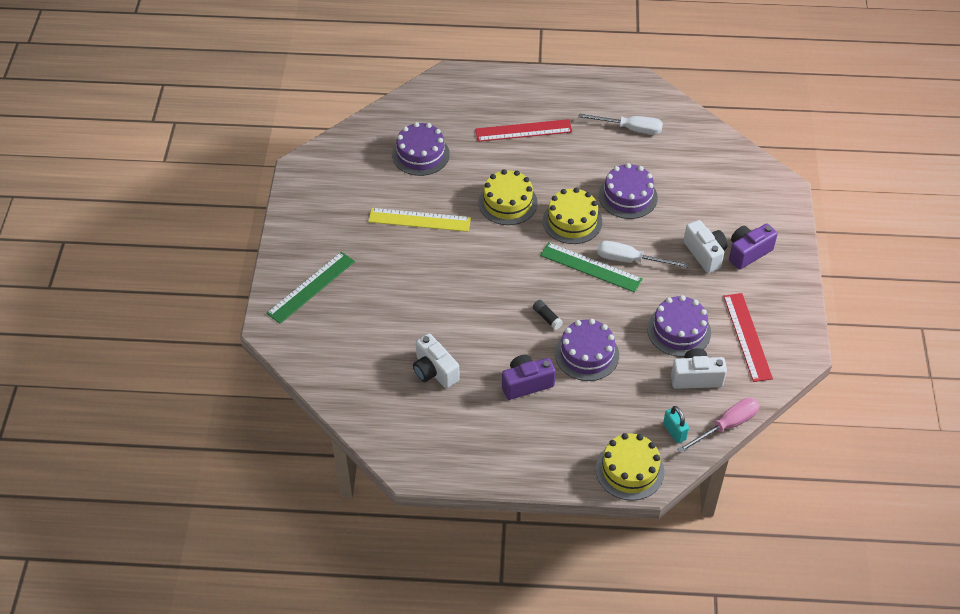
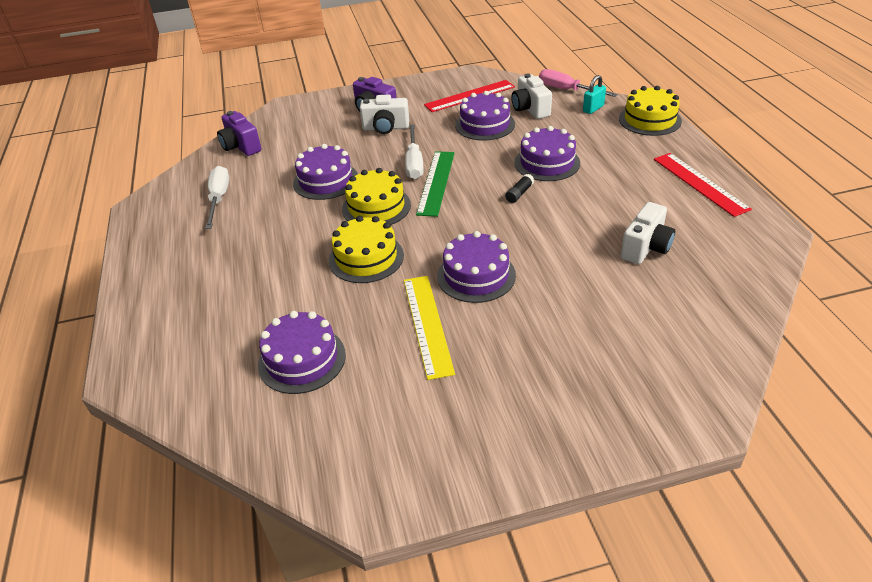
camera: 105 degrees left, 10 degrees down
(311, 287) = (606, 397): green ruler -> none
(455, 259) = (476, 275): none -> purple cake
(523, 131) = (235, 275): red ruler -> red ruler (700, 183)
(526, 384) = (609, 187): purple camera -> purple camera (241, 146)
(705, 254) = (386, 128): white camera -> white camera turned 135 degrees counterclockwise

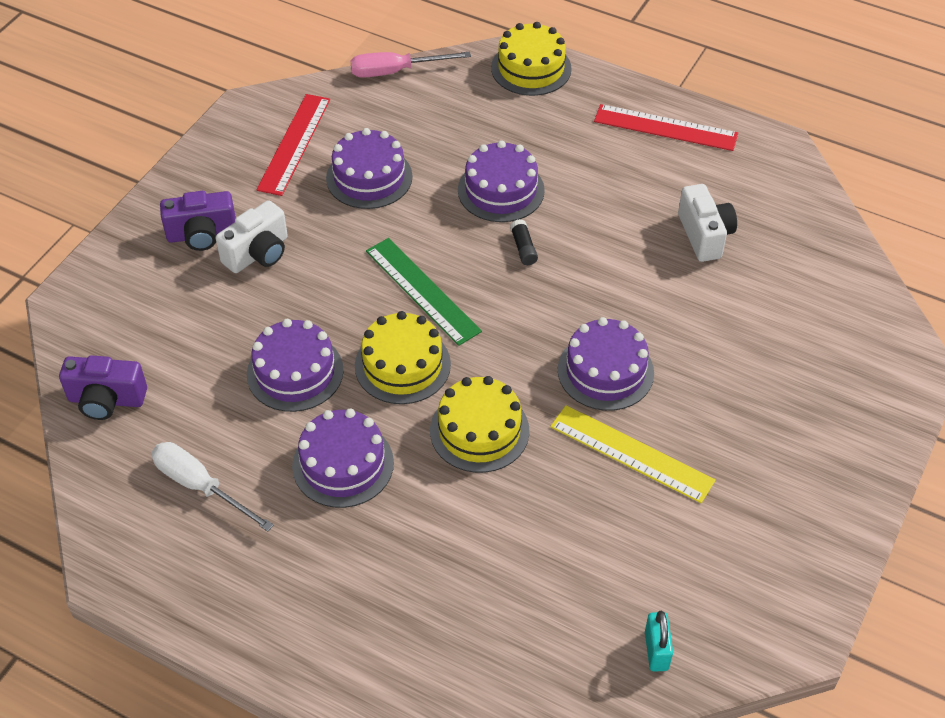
camera: 50 degrees left, 10 degrees up
(302, 359) = (575, 577): purple cake -> purple cake (343, 464)
(414, 163) = (362, 281): white screwdriver -> none
(530, 109) = (390, 124): white camera -> none
(593, 109) = (456, 84): turquoise padlock -> turquoise padlock (656, 651)

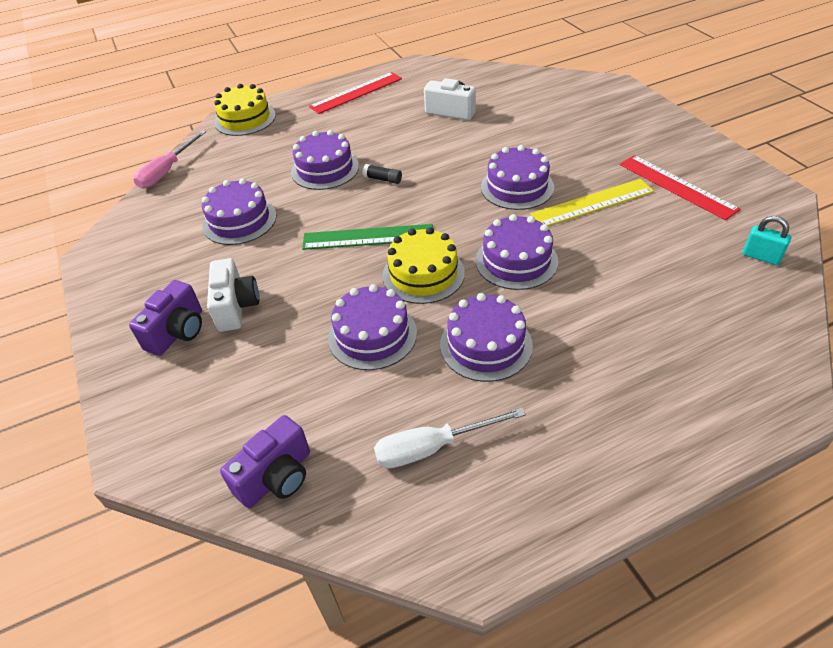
camera: 50 degrees left, 5 degrees down
(294, 144) = (161, 244): red ruler -> red ruler (677, 186)
(479, 430) = (516, 261): yellow cake -> purple cake

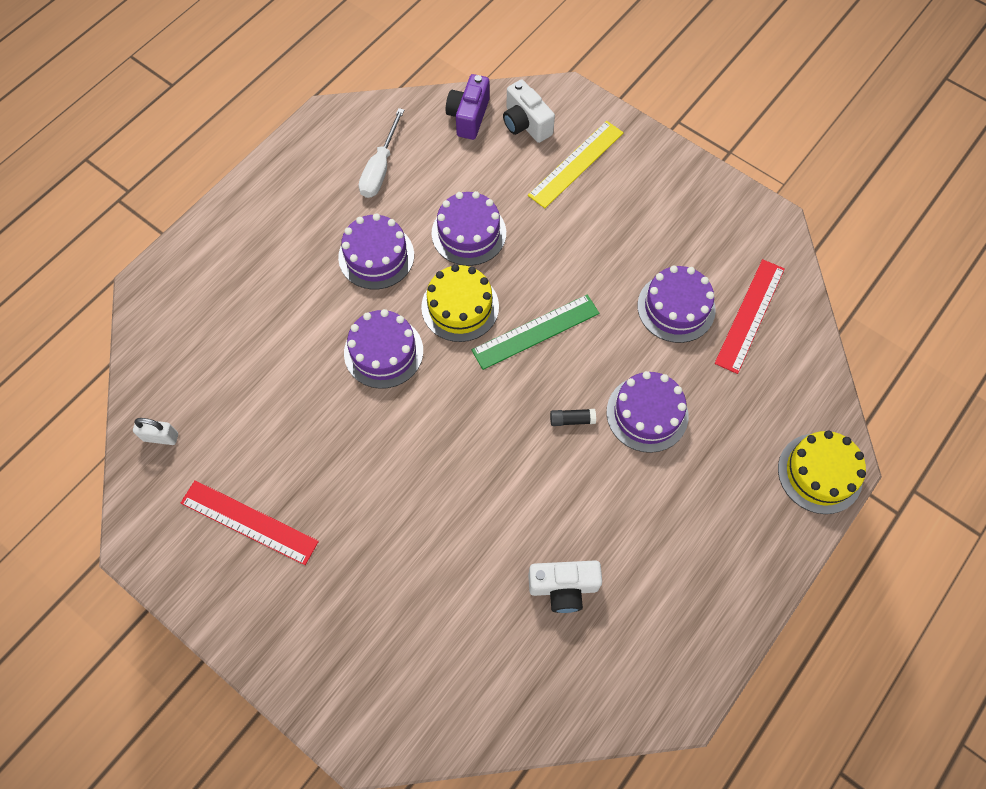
camera: 150 degrees right, 20 degrees up
(167, 171) = (820, 347): pink screwdriver -> none
(178, 332) = (623, 181): purple camera -> none
(236, 307) = (596, 218): white camera -> white camera (526, 124)
(356, 92) = (719, 589): red ruler -> red ruler (750, 315)
(432, 447) = (380, 168): white screwdriver -> white screwdriver turned 150 degrees clockwise
(517, 187) = (420, 459): purple cake -> none
(592, 203) = (333, 460): yellow ruler -> yellow ruler (576, 164)
(761, 257) = (161, 437): turquoise padlock -> white padlock

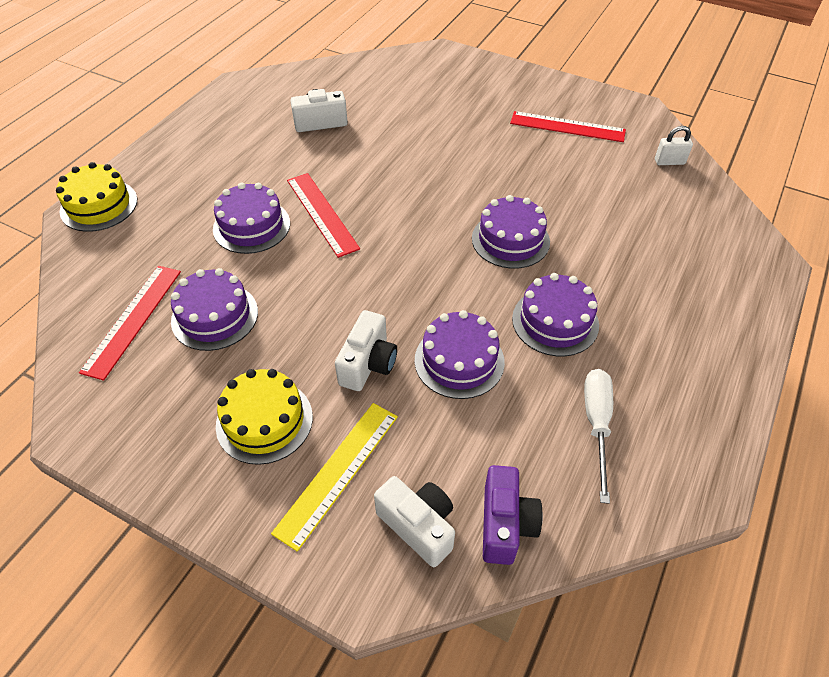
camera: 170 degrees right, 15 degrees down
(460, 307) = (448, 286): yellow cake -> yellow cake (264, 421)
(535, 331) = (365, 275): green ruler -> none
(544, 241) = (368, 364): none -> white camera
(572, 420) = (321, 213): black glue stick -> red ruler

